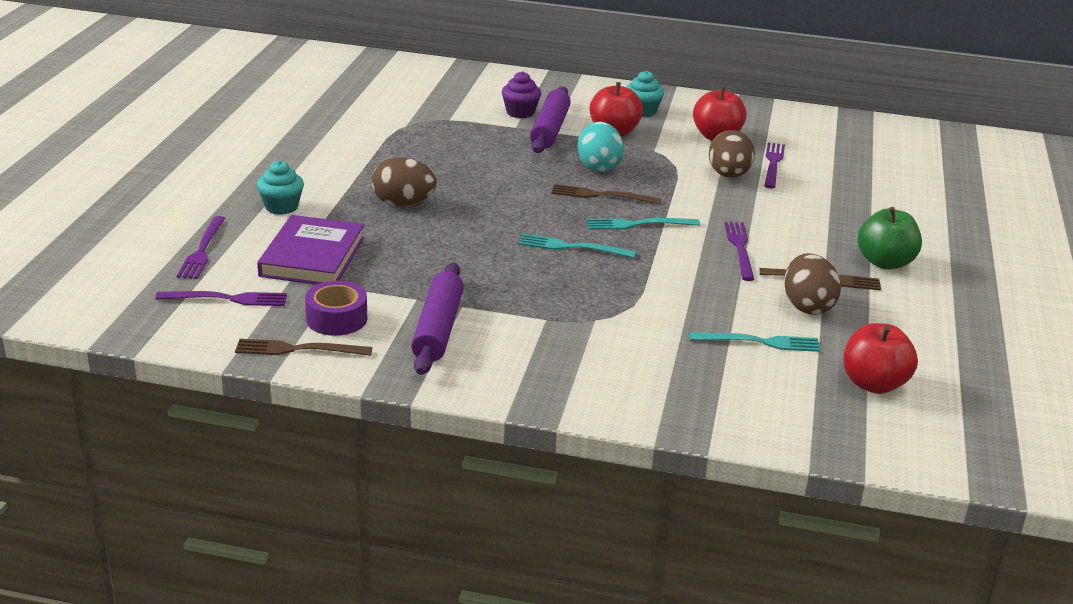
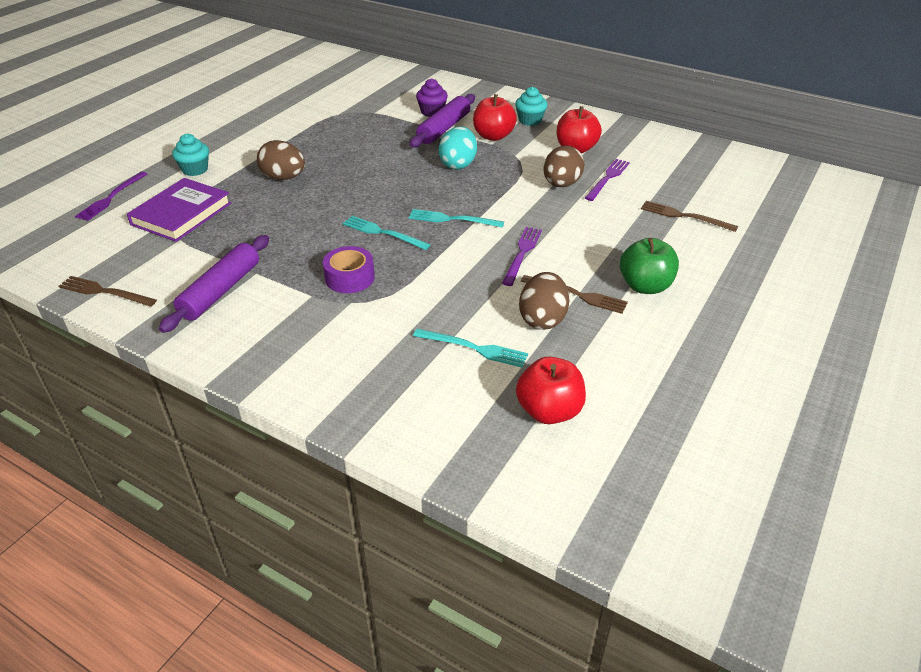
camera: 20 degrees right, 10 degrees up
(227, 299) = (93, 240): purple fork -> none
(336, 319) = (154, 269): purple tape -> purple tape (349, 278)
(601, 195) = (442, 190): brown fork -> brown fork (684, 216)

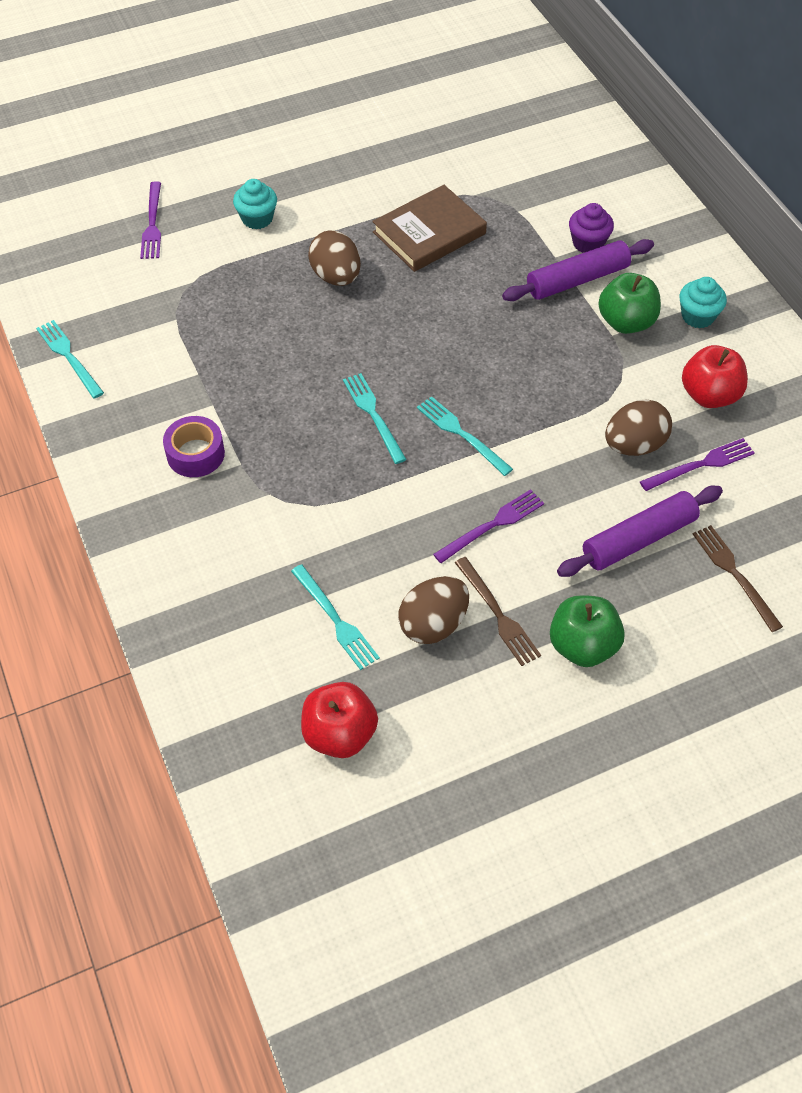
camera: 35 degrees right, 15 degrees up
(105, 292) = (69, 357): brown fork -> turquoise fork
(111, 198) = (152, 223): purple fork -> purple fork turned 60 degrees counterclockwise
(181, 214) = (201, 282): purple book -> none
(221, 291) = (165, 411): purple rolling pin -> purple rolling pin (639, 539)
(327, 138) = (429, 233): none -> brown book
(349, 278) = (293, 460): purple tape -> purple tape (195, 454)
(458, 164) = (542, 350): turquoise egg -> none
(493, 136) = (626, 322): red apple -> green apple

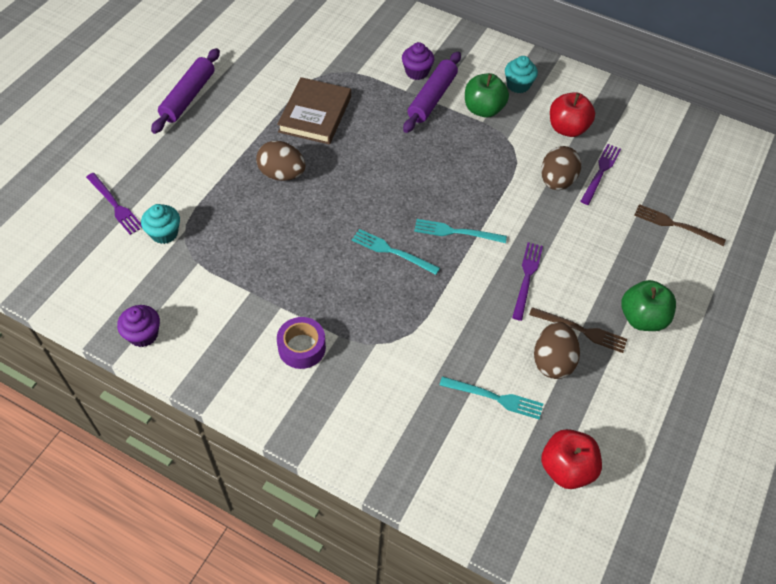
camera: 40 degrees left, 0 degrees up
(69, 357) = (143, 334): turquoise fork -> purple cupcake
(257, 218) = (189, 163): turquoise cupcake -> turquoise cupcake (164, 233)
(639, 539) = (611, 236): purple rolling pin -> purple rolling pin (188, 97)

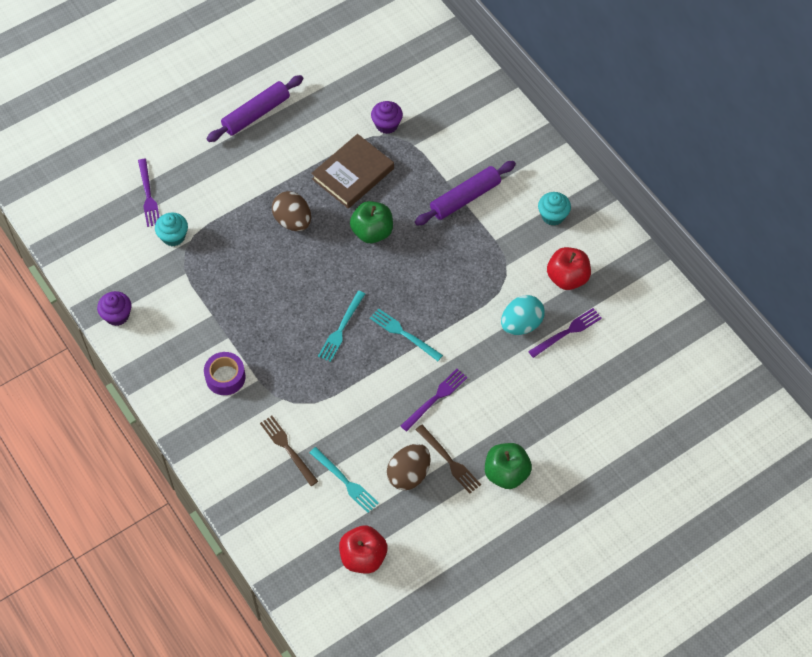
camera: 30 degrees right, 5 degrees up
(392, 251) = (341, 328): turquoise fork -> turquoise fork turned 120 degrees counterclockwise
(416, 72) = (468, 165): purple cupcake -> purple cupcake (387, 125)
(483, 109) = (504, 228): green apple -> green apple (372, 232)
(556, 181) = (521, 324): brown egg -> turquoise egg
(675, 225) = (597, 408): brown fork -> brown fork (288, 448)

